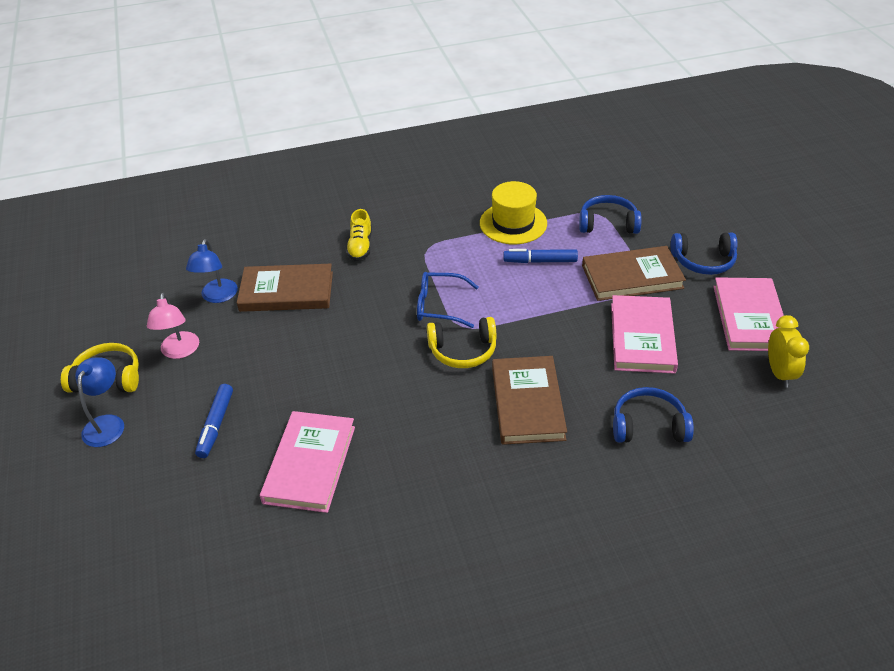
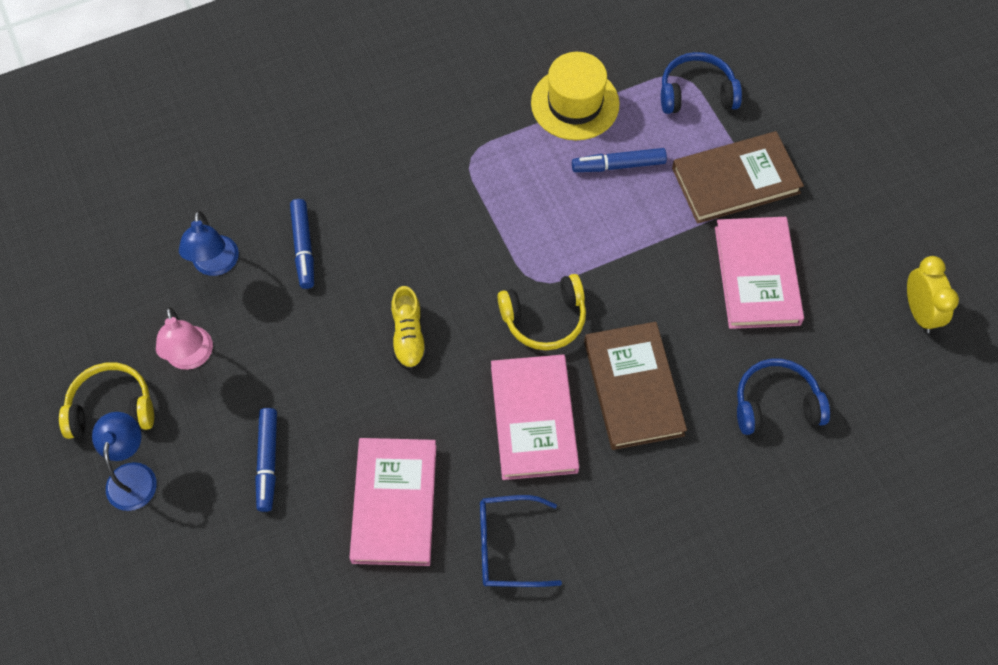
camera: 10 degrees left, 20 degrees up
(286, 291) = (303, 248): brown book -> blue marker
(360, 246) = (382, 162): yellow shoe -> yellow shoe (408, 336)
(439, 306) = (503, 251): blue glasses -> blue glasses (507, 546)
(703, 261) = (821, 146): blue headphones -> none
(749, 318) = (881, 231): pink book -> pink book (533, 419)

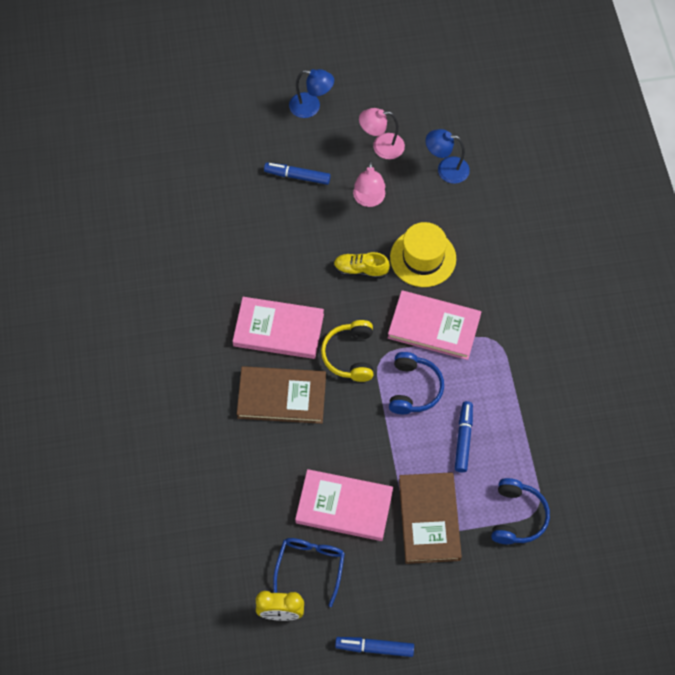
camera: 105 degrees right, 0 degrees up
(111, 408) = (359, 101): yellow headphones -> none
(288, 353) = (369, 200): none -> pink lamp
(303, 248) = (446, 221): blue marker -> blue marker (374, 648)
(394, 503) = (248, 238): pink book -> pink book (434, 327)
(507, 546) = (199, 294): blue glasses -> blue glasses (310, 566)
(575, 103) = (527, 424): yellow hat -> yellow hat (423, 258)
(776, 404) = (241, 485): blue headphones -> blue headphones (413, 389)

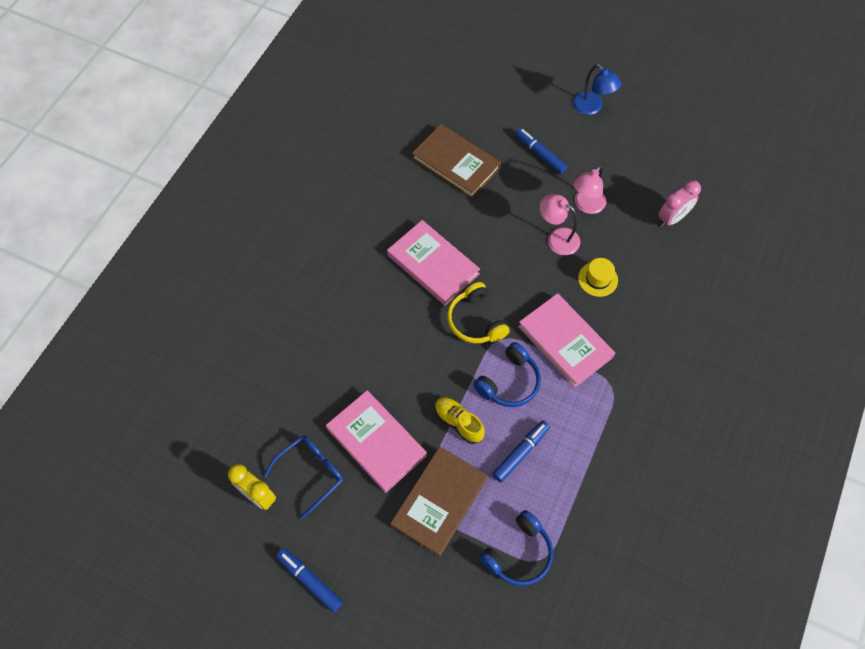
camera: 35 degrees right, 0 degrees up
(282, 397) = (395, 319): brown book -> brown book (456, 163)
(350, 355) = (476, 321): yellow headphones -> yellow headphones turned 60 degrees counterclockwise
(360, 270) = (537, 257): yellow shoe -> yellow shoe (458, 422)
(381, 146) = (628, 169): pink lamp -> pink lamp (557, 238)
(423, 258) = (598, 279): yellow hat -> yellow hat, size x0.59
(446, 169) = (672, 218): blue lamp -> pink clock

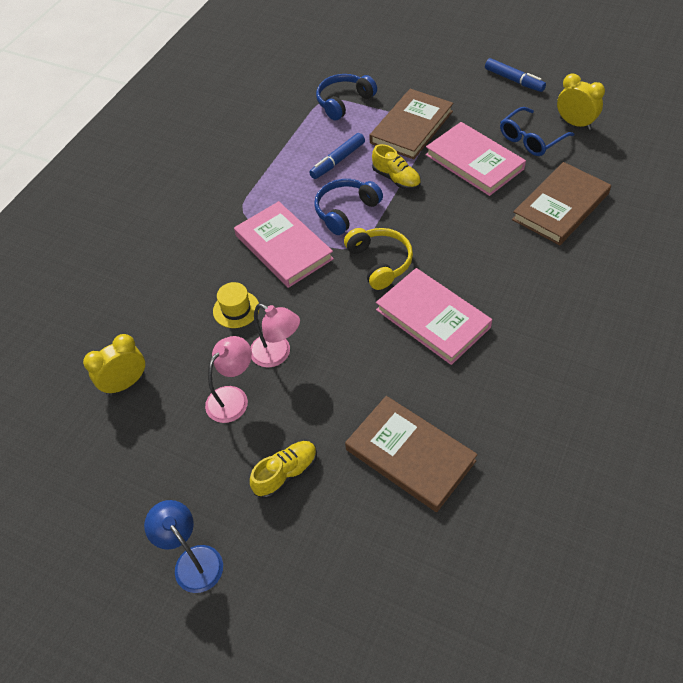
camera: 175 degrees left, 10 degrees down
(302, 377) = (560, 207): none -> brown book
(540, 154) = (286, 473): blue marker -> yellow shoe
(672, 218) = (125, 383): pink clock -> yellow clock

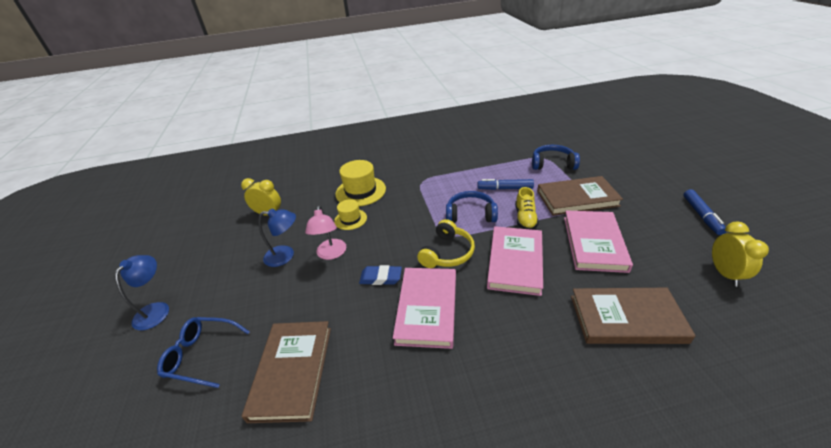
camera: 50 degrees right, 15 degrees down
(192, 274) = (360, 191): none -> yellow hat
(233, 397) = (285, 256): pink lamp -> blue lamp
(284, 247) = (414, 209): pink book -> pink book (515, 262)
(286, 473) = (240, 313): yellow shoe -> none
(359, 331) = (381, 277): none -> blue eraser
(531, 139) = (664, 258): blue glasses -> blue glasses (202, 355)

